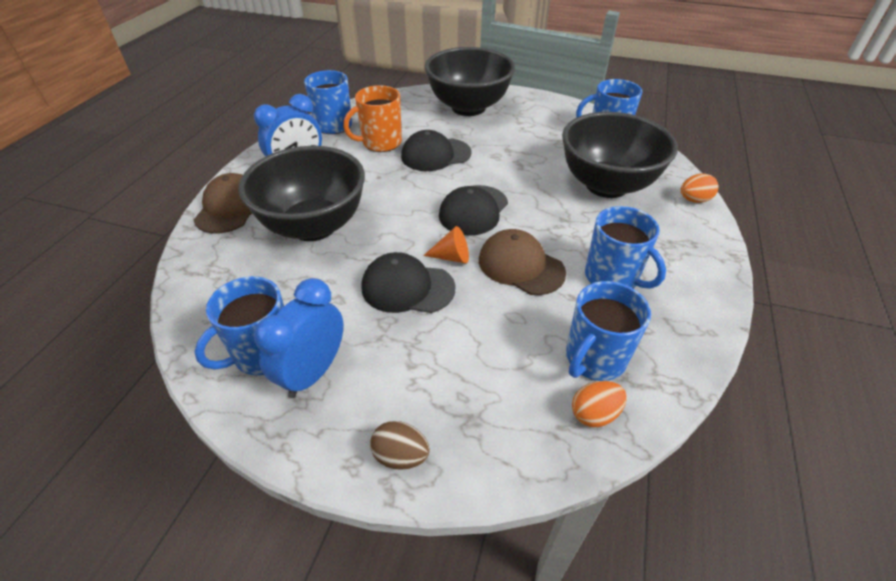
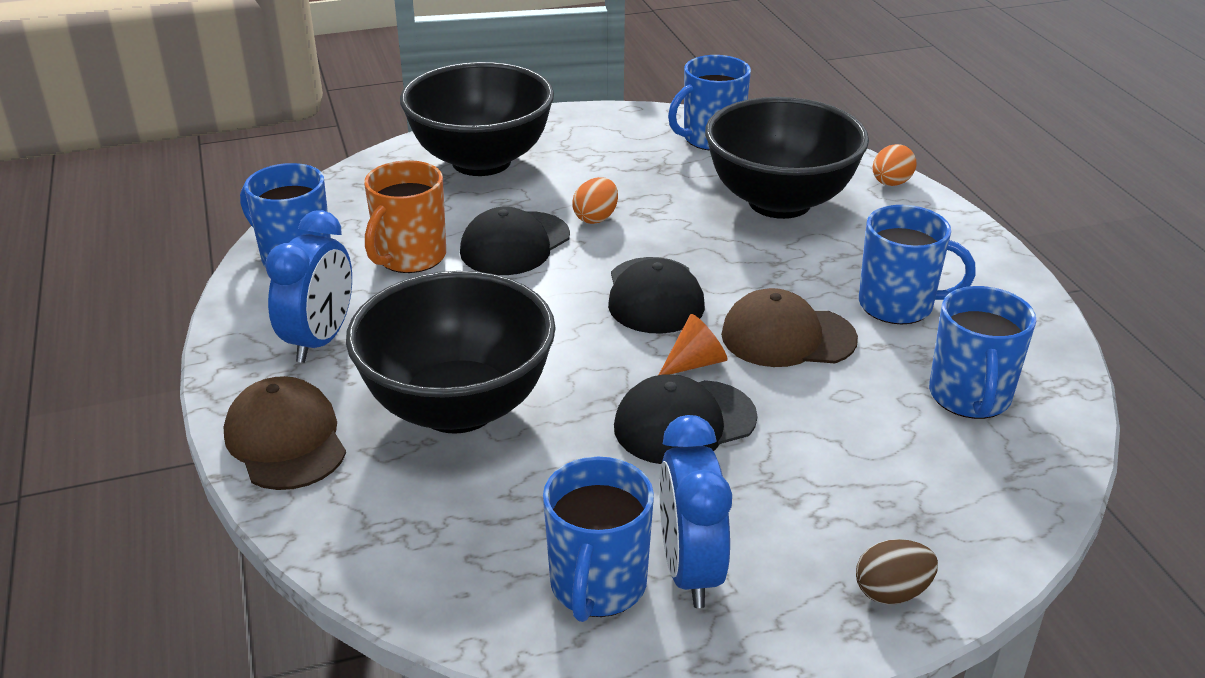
camera: 35 degrees left, 10 degrees down
(594, 414) = (1026, 448): orange egg -> orange egg (596, 218)

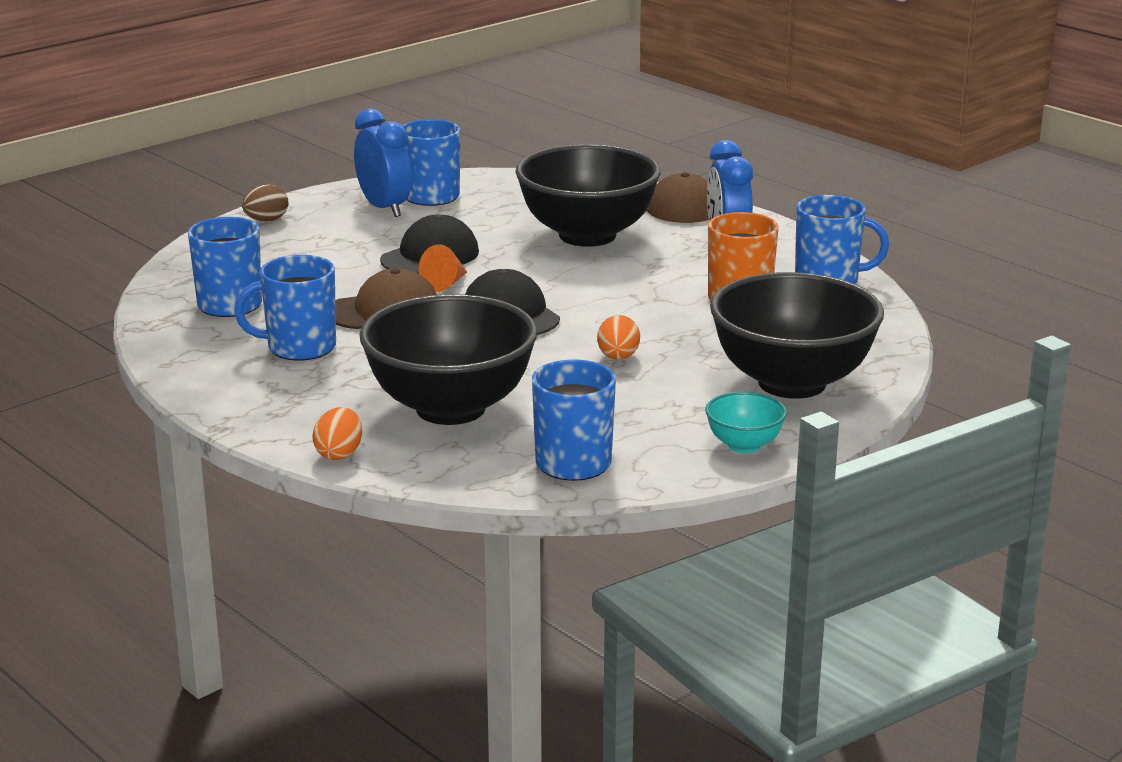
camera: 155 degrees right, 10 degrees down
(515, 244) = (666, 324): black cap -> none
(578, 124) = (744, 445): none -> turquoise bowl

